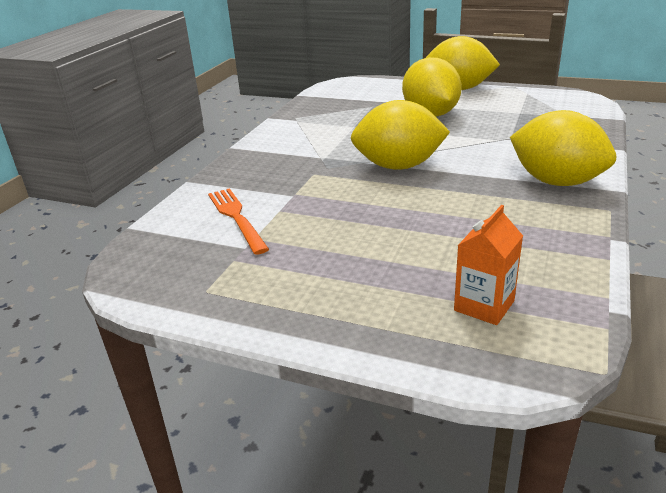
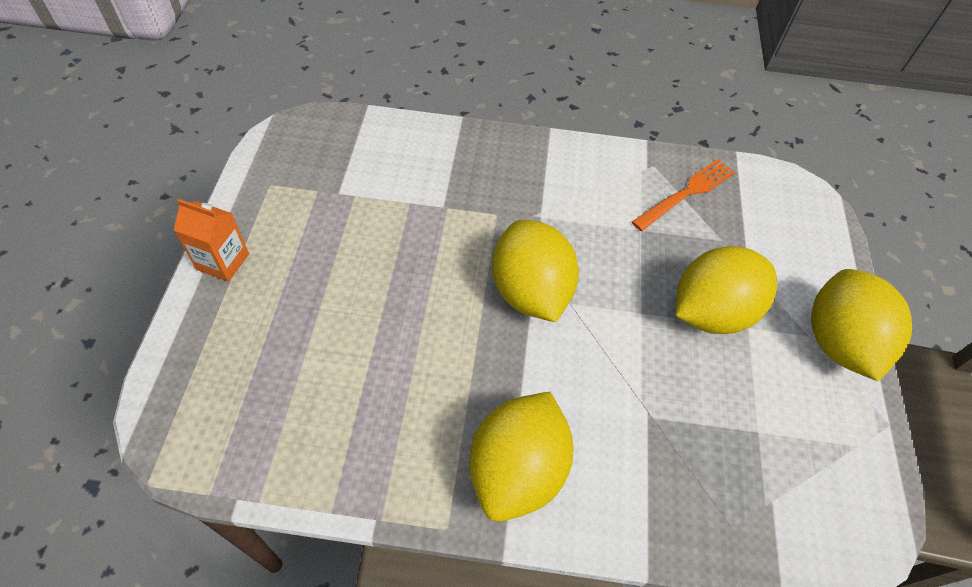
camera: 70 degrees right, 25 degrees up
(236, 217) = (392, 173): orange fork -> orange fork (687, 193)
(484, 306) = (246, 389): orange carton -> orange carton (223, 261)

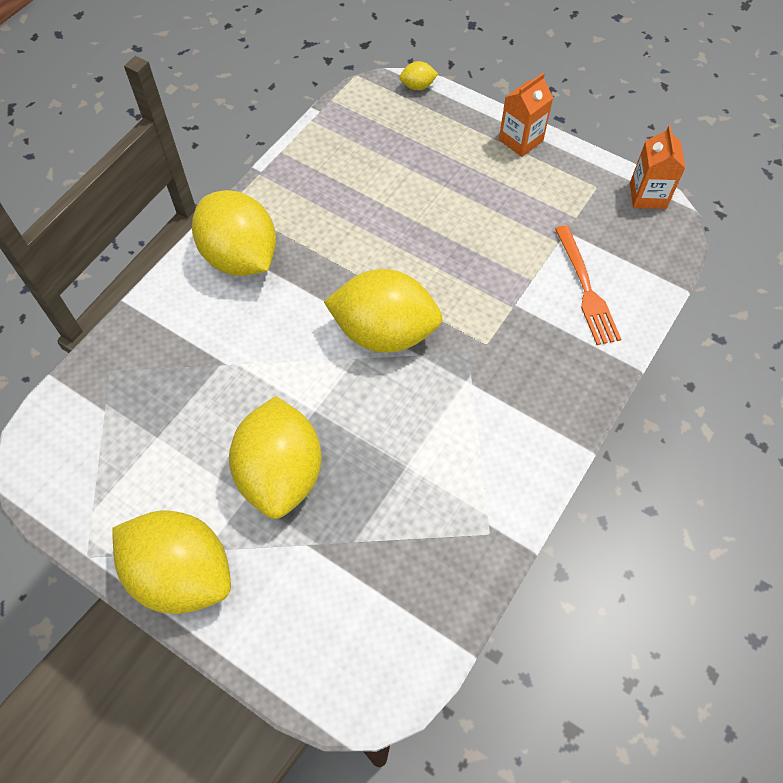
camera: 120 degrees right, 5 degrees up
(155, 396) = (417, 86): none -> yellow lemon
(267, 147) = (647, 195): none -> orange carton
(687, 193) = (433, 545): orange fork -> orange fork (586, 289)

